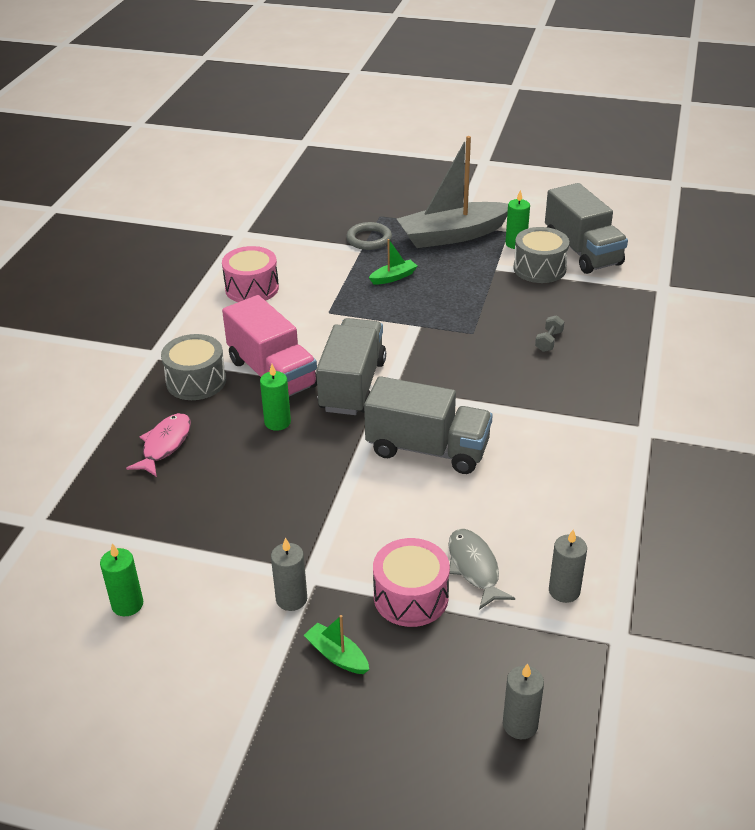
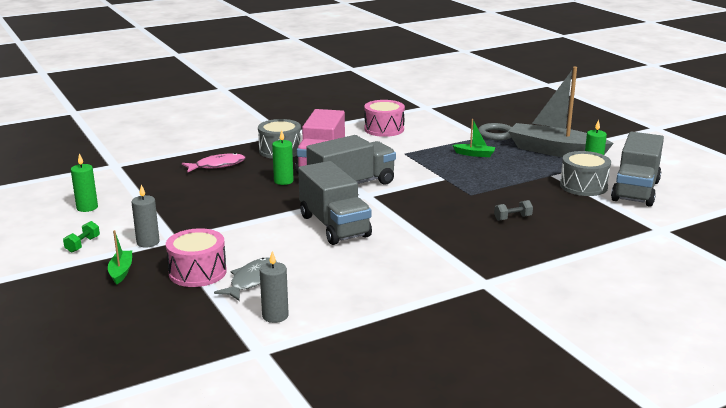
camera: 45 degrees right, 15 degrees down
(226, 655) = (82, 244): none -> green dumbbell
(520, 724) = (136, 347): grey candle -> none

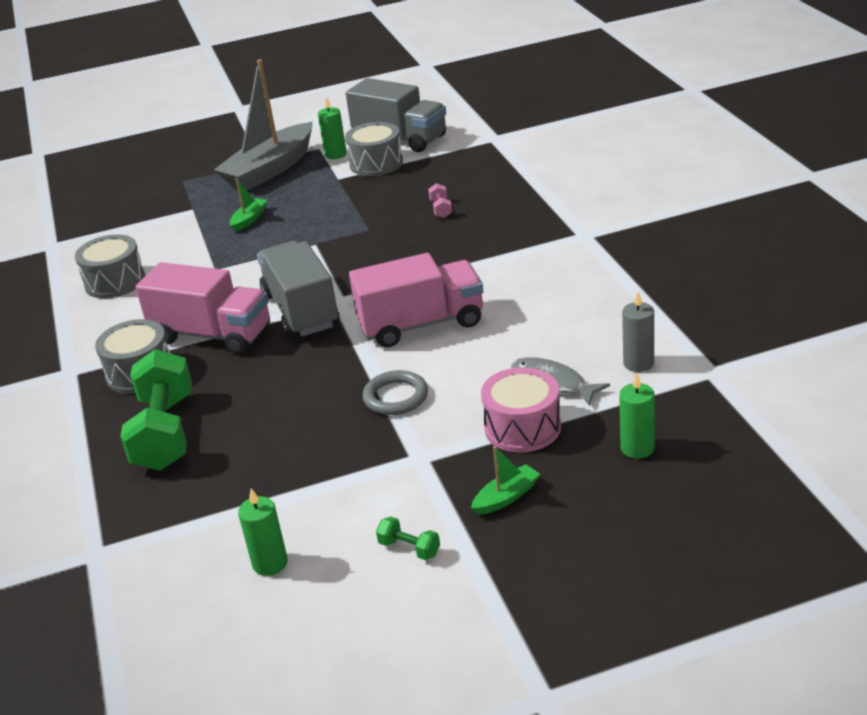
camera: 75 degrees left, 10 degrees up
(121, 271) = (506, 497): green boat -> green boat turned 135 degrees clockwise
(148, 242) = (421, 481): grey candle -> none
(217, 165) = (165, 433): pink fish -> green dumbbell
(283, 181) = (260, 367): green candle -> green candle (637, 448)
(334, 226) = (421, 324): grey truck -> pink truck
(384, 129) = (115, 282): pink drum -> grey drum
(496, 134) = (192, 201): grey ring -> grey ring (396, 397)
(513, 218) = (441, 209): grey dumbbell -> pink dumbbell

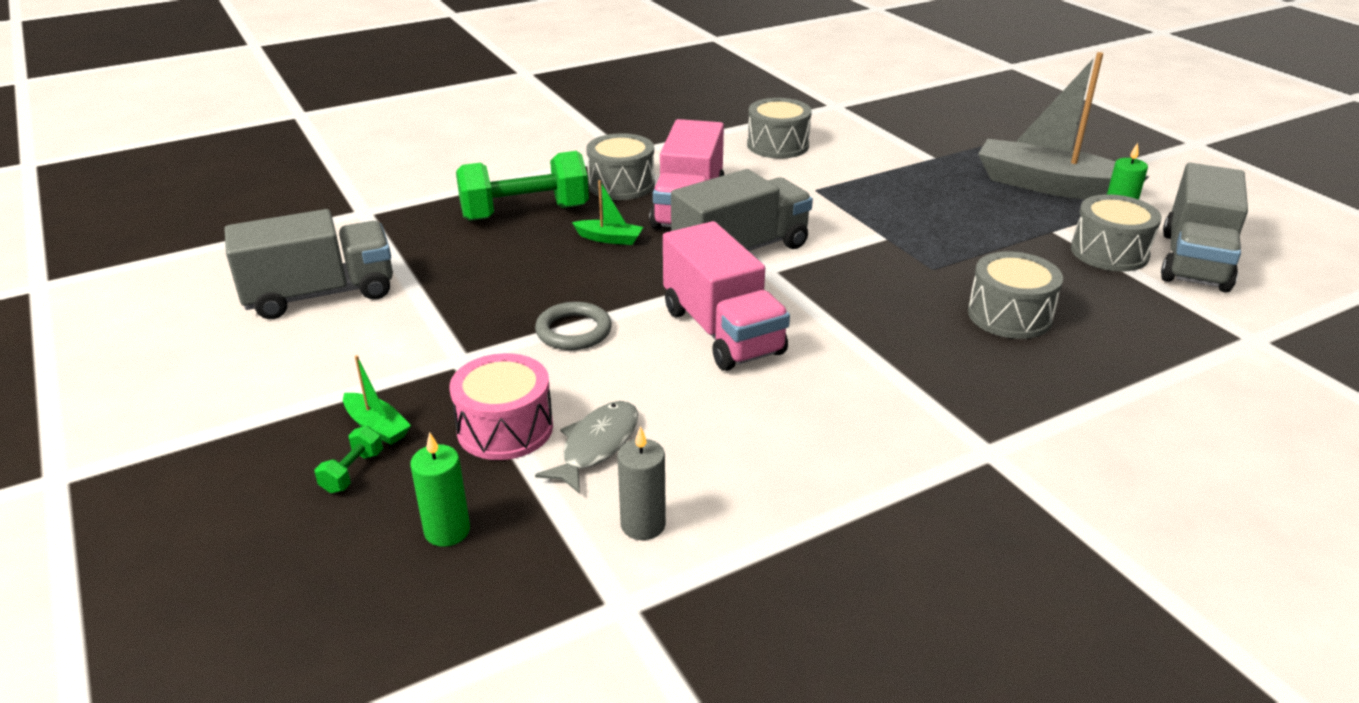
camera: 75 degrees right, 0 degrees up
(249, 219) = (925, 191): green boat -> green boat (609, 239)
(270, 563) = (320, 294): green candle -> grey truck
(409, 548) = (313, 370): green dumbbell -> green dumbbell (352, 472)
(441, 209) = (1009, 315): pink dumbbell -> grey drum

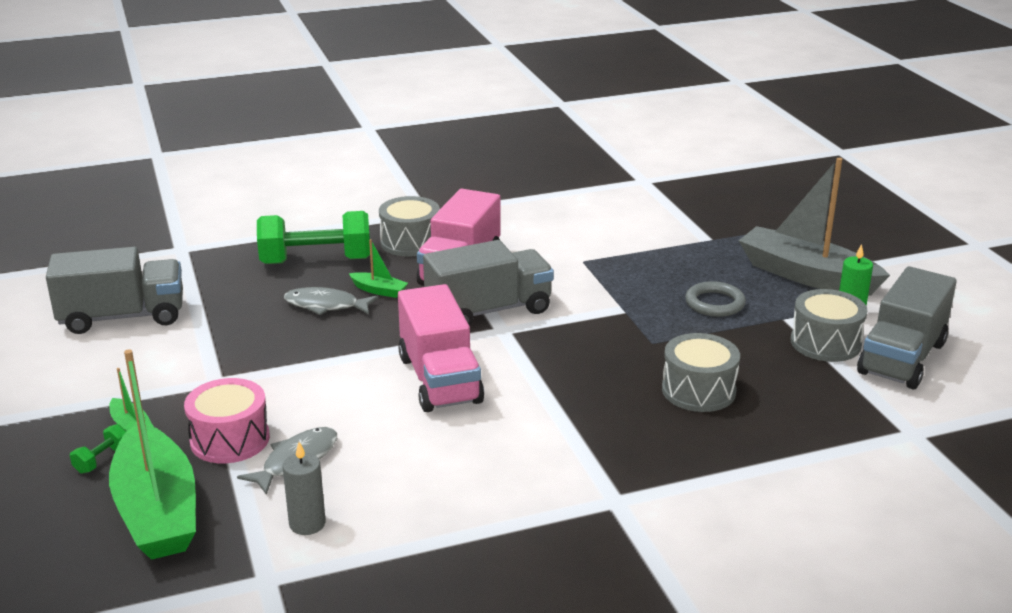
camera: 10 degrees right, 5 degrees down
(447, 531) = (157, 510): green candle -> green boat
(556, 260) = (326, 305): none -> grey fish
(573, 331) = (316, 367): grey ring -> grey ring (715, 303)
(777, 145) = (569, 216): grey drum -> none

